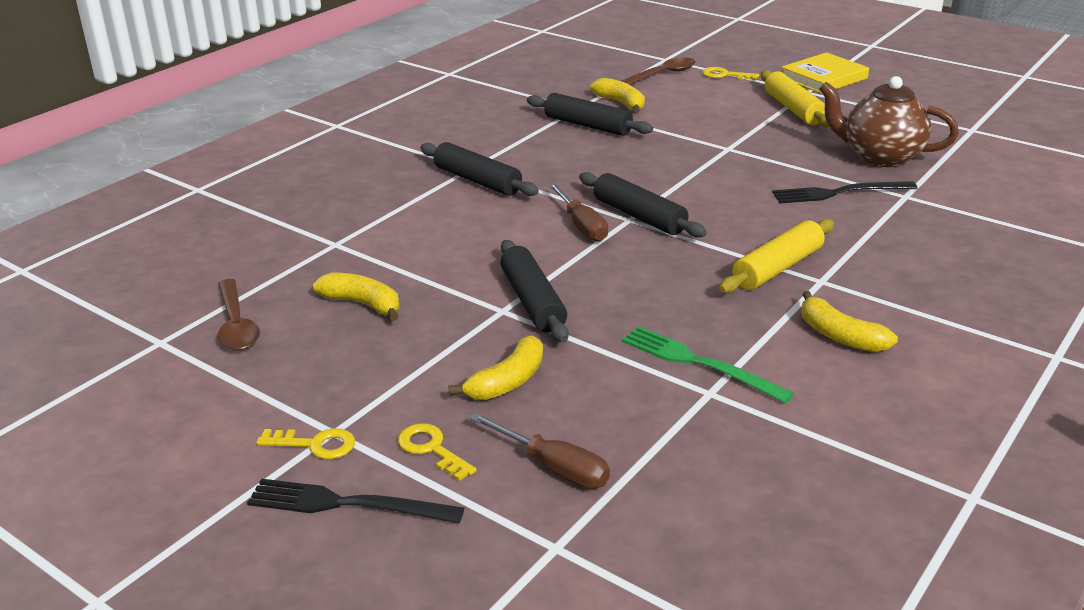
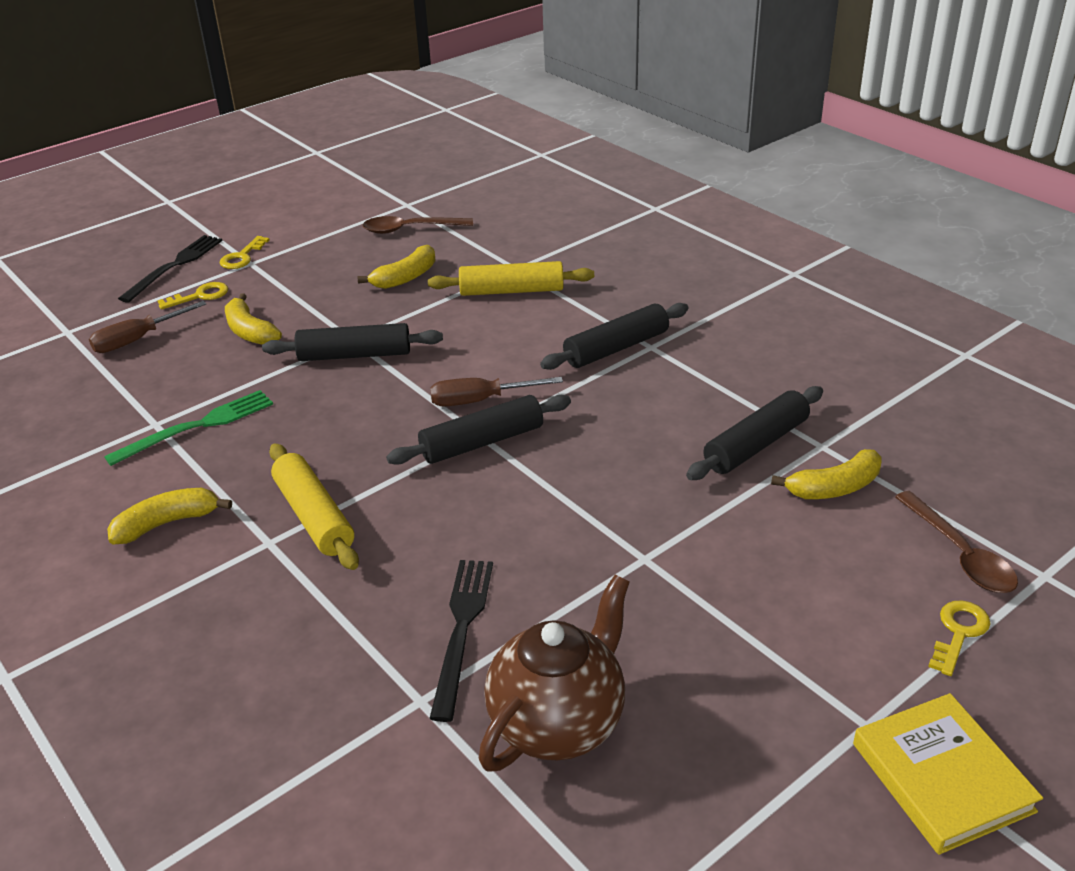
camera: 105 degrees right, 5 degrees up
(793, 109) = (783, 678): yellow rolling pin -> yellow rolling pin (512, 291)

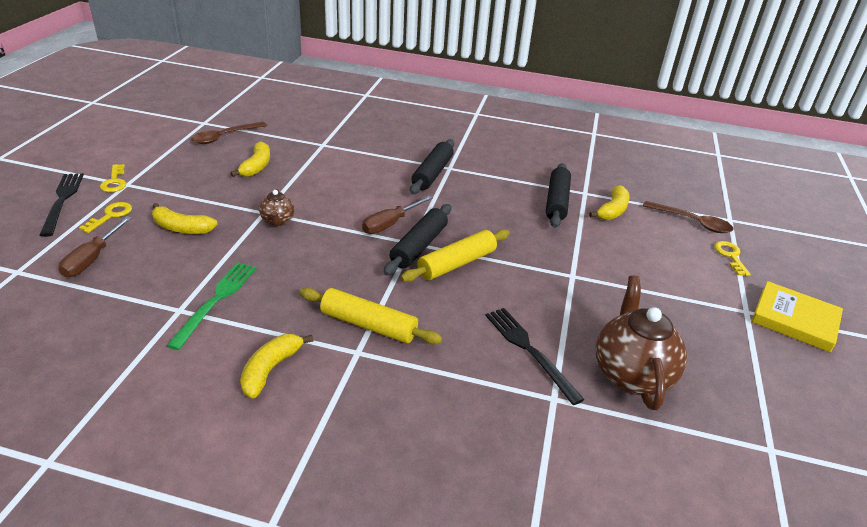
camera: 40 degrees left, 0 degrees up
(354, 355) = (278, 221): black rolling pin -> brown teapot
(512, 291) = (335, 158): yellow rolling pin -> yellow rolling pin (457, 264)

